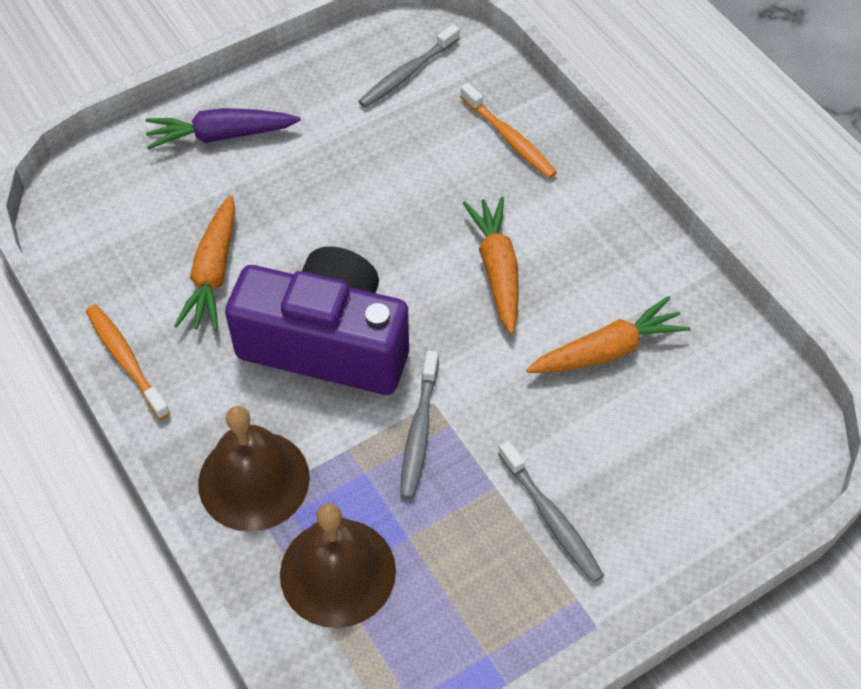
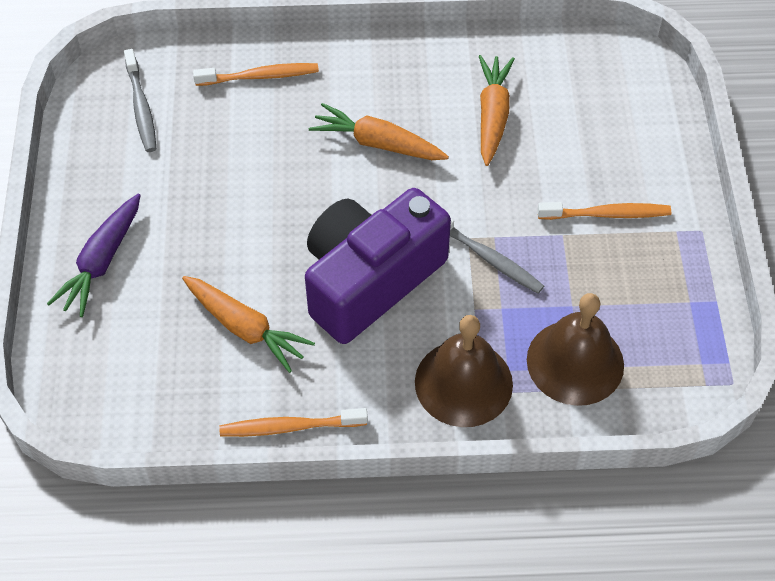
camera: 60 degrees left, 0 degrees up
(551, 518) = (607, 214): grey toothbrush -> orange toothbrush

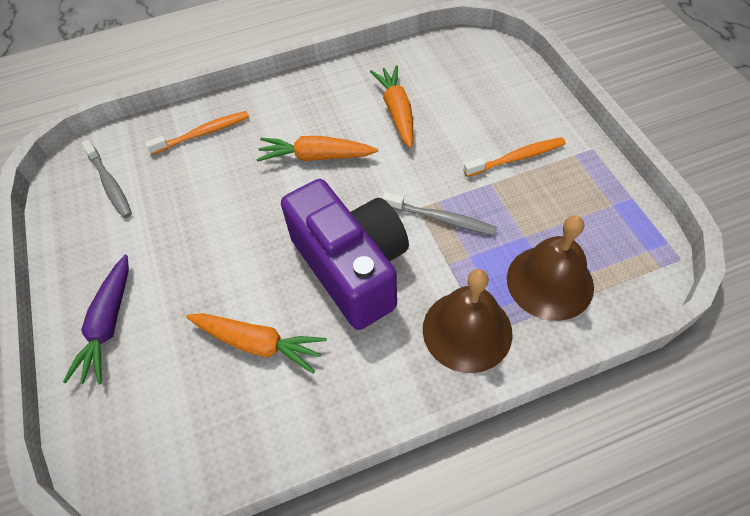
camera: 15 degrees left, 0 degrees up
(289, 427) = (330, 424): orange toothbrush -> none
(370, 280) = (352, 267): purple camera -> purple camera turned 120 degrees clockwise

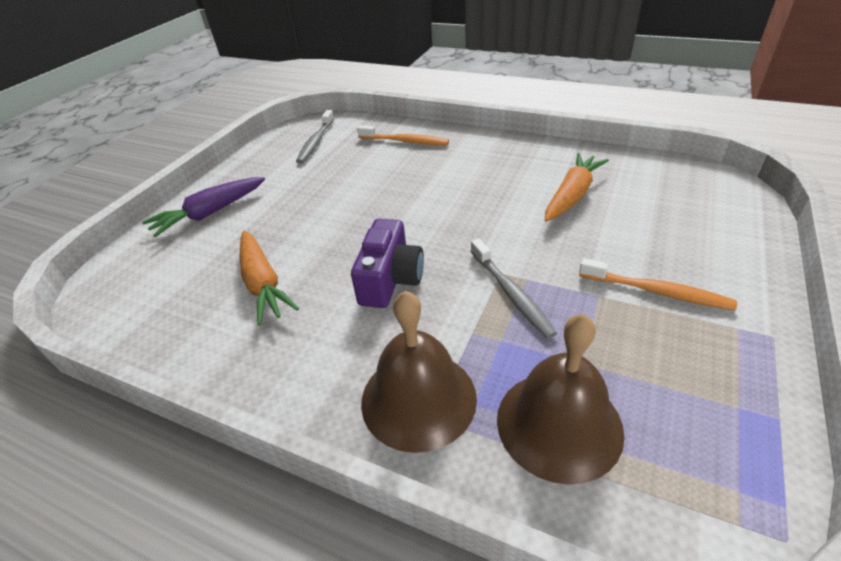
camera: 45 degrees right, 15 degrees down
(316, 157) = (463, 192): orange carrot -> none
(352, 267) = (390, 280): purple camera -> purple camera, size x0.58

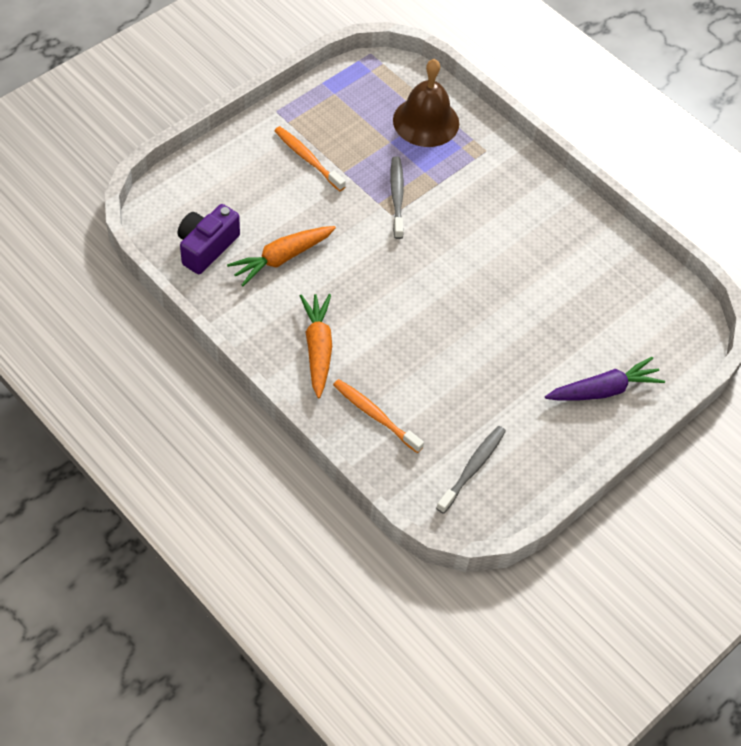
camera: 165 degrees left, 15 degrees up
(263, 284) = (564, 281): orange carrot -> orange carrot (318, 348)
(390, 280) = (471, 243): purple camera -> purple camera (206, 247)
(418, 398) = (489, 161): brown bell -> none

